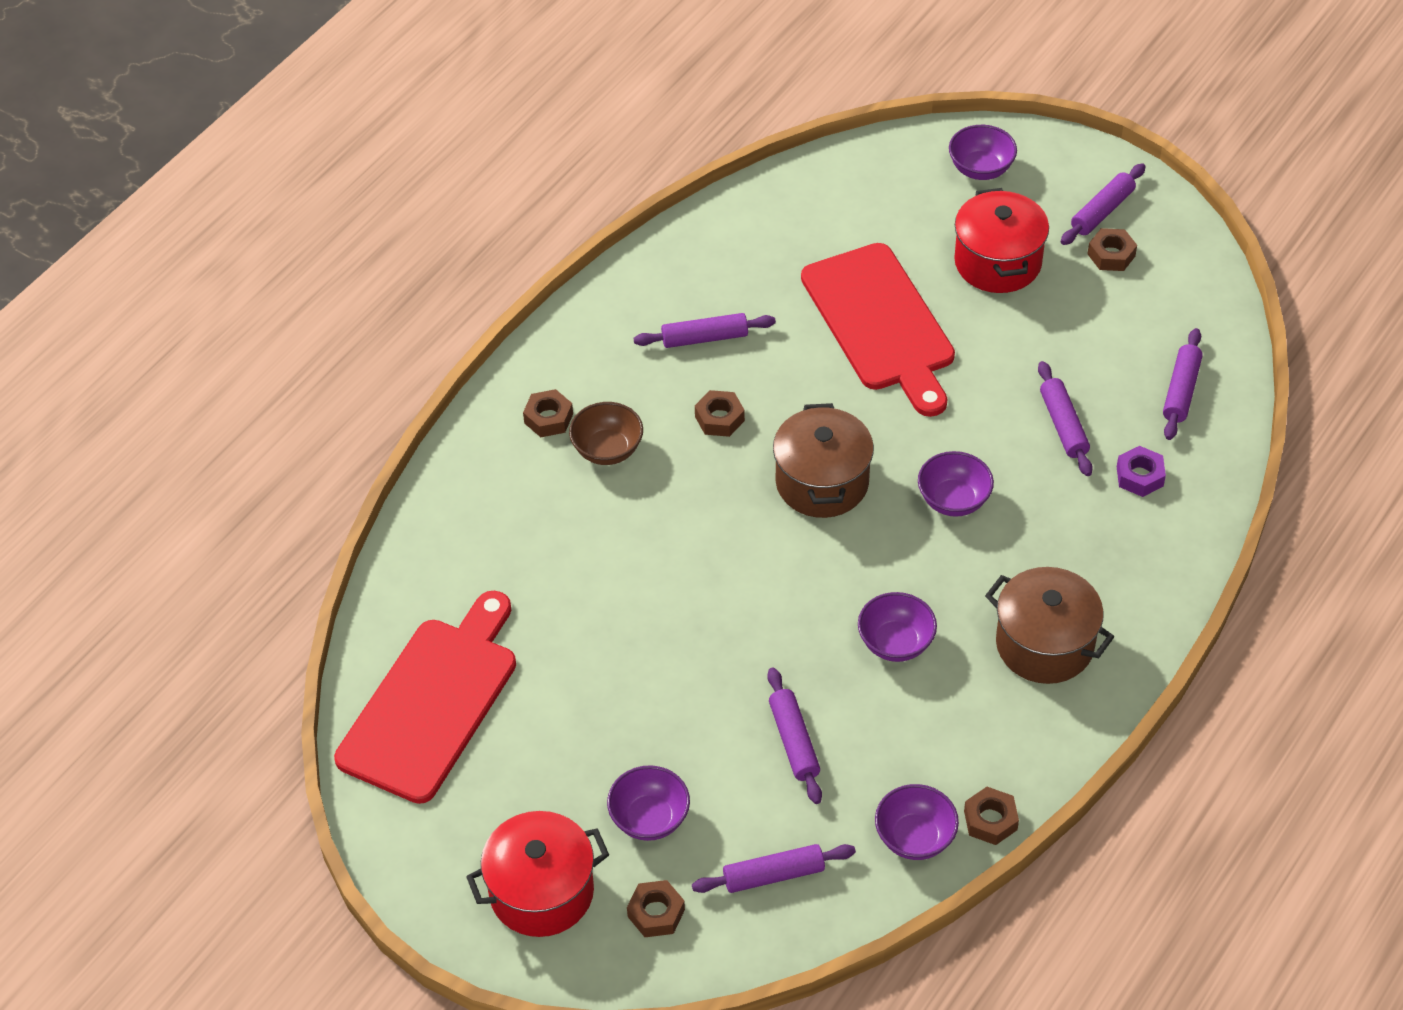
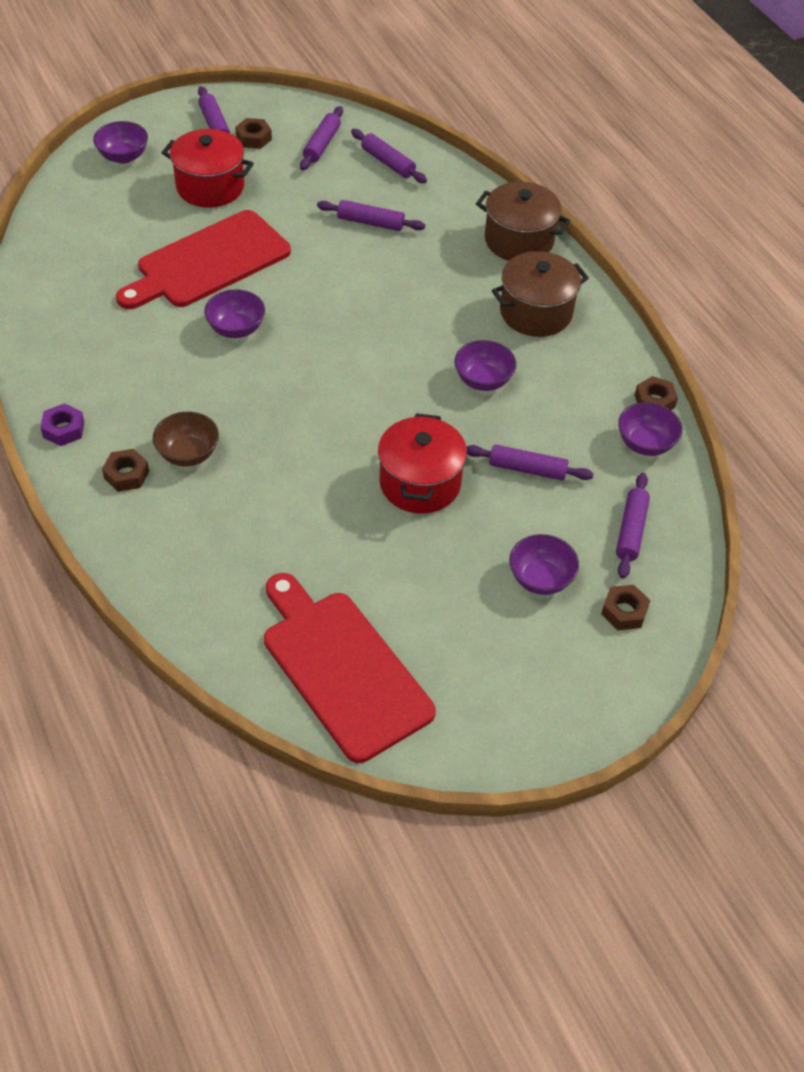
camera: 65 degrees left, 0 degrees up
(541, 892) = (565, 674): red pot -> red pot (420, 483)
(704, 338) = (134, 354): purple rolling pin -> purple rolling pin (322, 144)
(719, 418) = (215, 380): brown nut -> none
(822, 482) = (319, 354): brown pot -> brown pot (519, 240)
(881, 323) = (208, 262): red cutting board -> red cutting board turned 135 degrees clockwise
(953, 500) = (388, 299): purple bowl -> purple bowl (236, 329)
(1139, 476) = (438, 210): purple nut -> purple nut (63, 429)

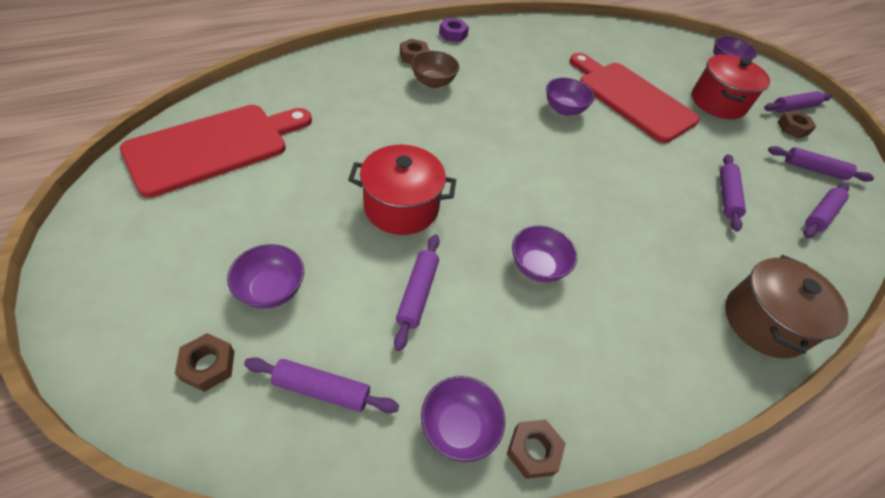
camera: 85 degrees right, 0 degrees up
(536, 312) = (652, 327): brown pot -> none

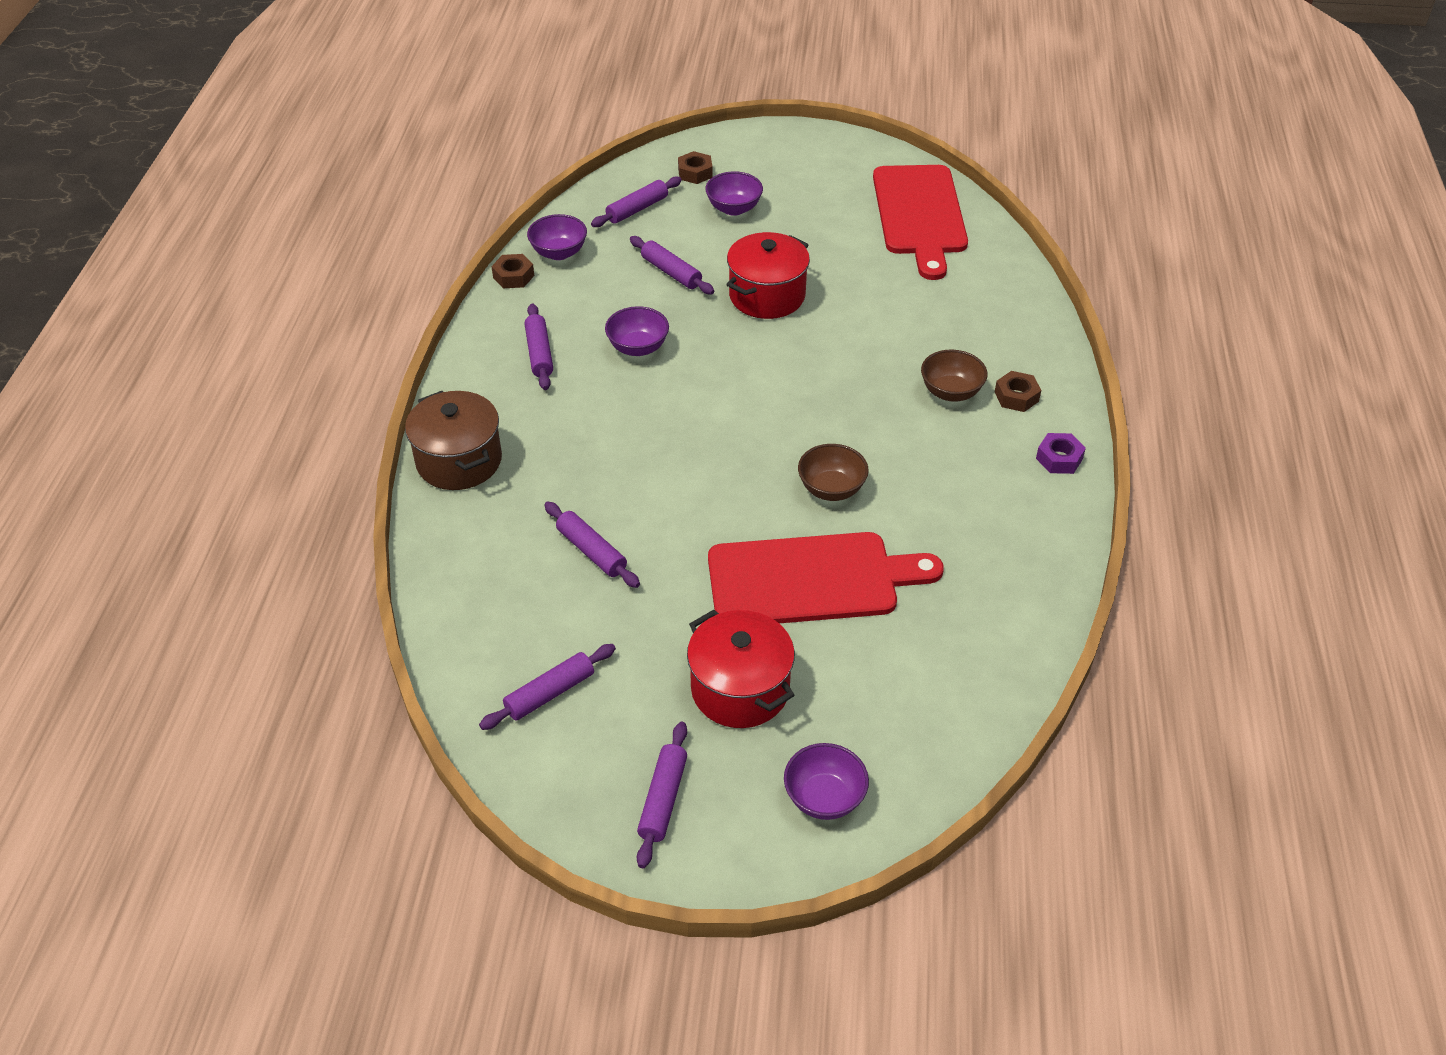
camera: 130 degrees right, 5 degrees down
(564, 109) = (831, 489): purple bowl -> brown bowl
(792, 128) = (628, 747): brown nut -> none
(820, 215) = (495, 626): purple rolling pin -> purple rolling pin (539, 353)

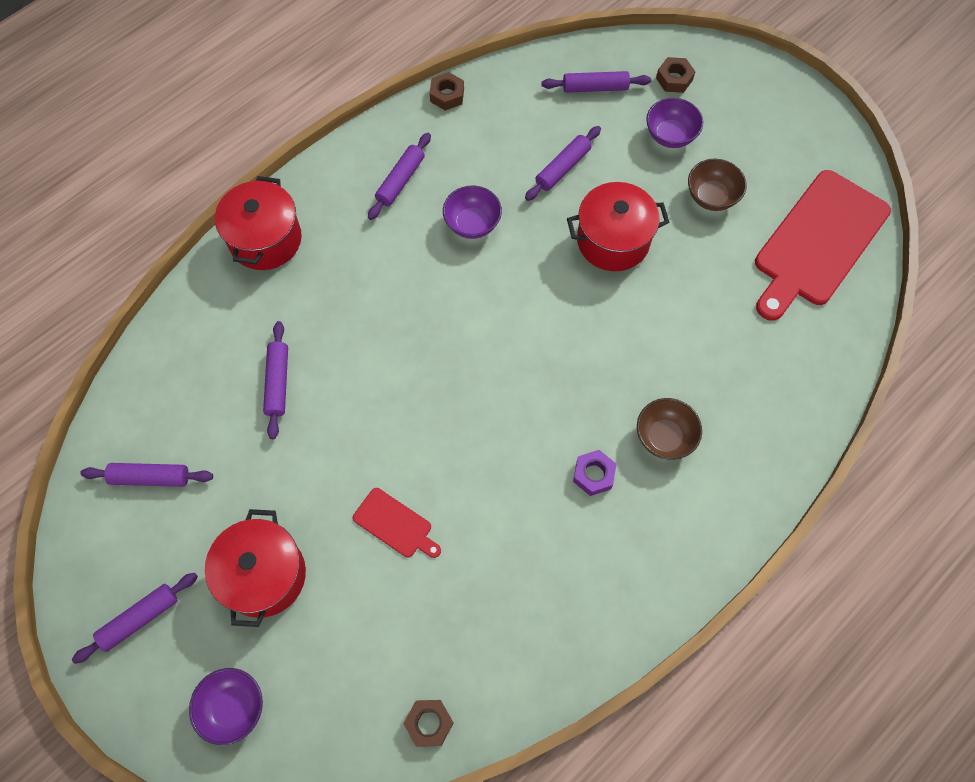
camera: 40 degrees right, 20 degrees up
(459, 461) = (265, 239): brown pot -> red pot
(559, 253) = (499, 93): purple bowl -> none
(671, 272) = (562, 168): purple rolling pin -> purple rolling pin turned 45 degrees clockwise
(811, 579) = (395, 524): red cutting board -> red cutting board, size x0.45
(831, 489) = (486, 457): brown bowl -> brown bowl (711, 197)
(1016, 396) = (712, 481): brown nut -> brown nut (429, 723)
(1059, 459) = (686, 566): purple nut -> purple nut (593, 475)

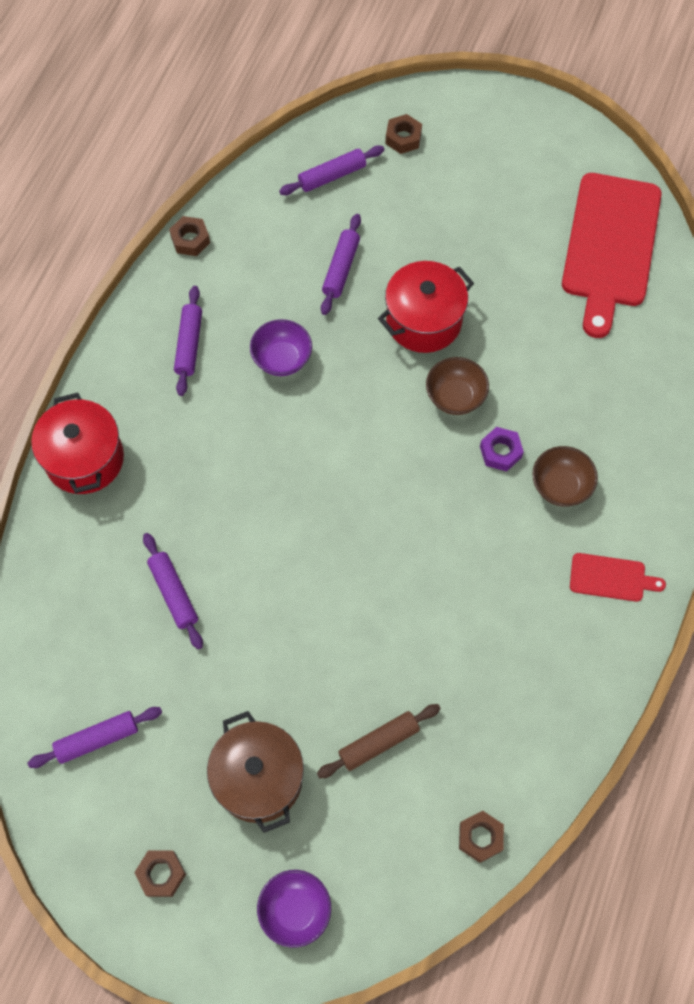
camera: 25 degrees left, 0 degrees up
(140, 619) = (161, 874): purple rolling pin -> brown nut
(264, 575) = (258, 778): red pot -> brown pot
(383, 593) = (378, 743): none -> brown rolling pin
(395, 524) = (357, 675): red cutting board -> red cutting board (611, 578)
(593, 475) = (514, 548): purple nut -> purple nut (500, 452)
(670, 135) = (427, 196): purple bowl -> none
(711, 197) = (494, 241): brown bowl -> brown bowl (455, 397)

